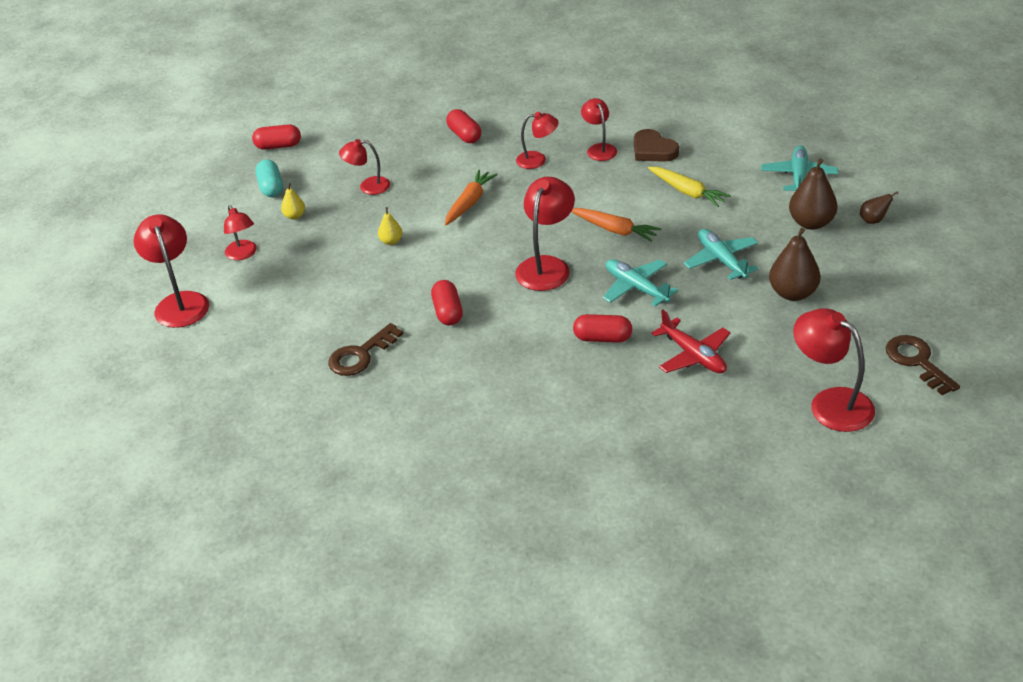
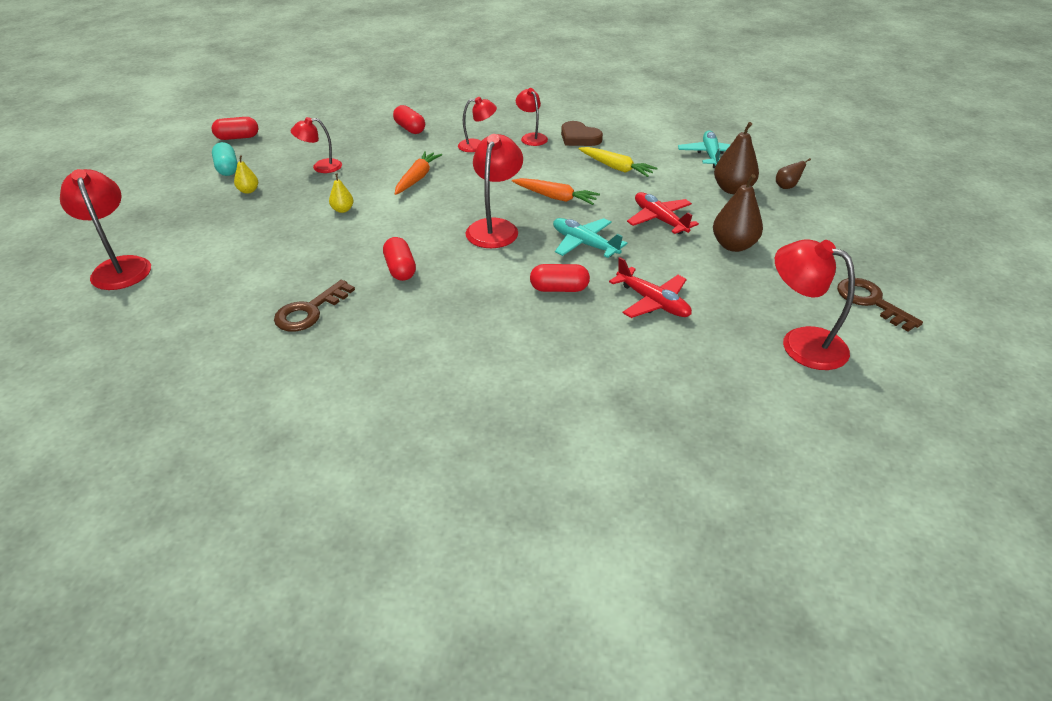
camera: 10 degrees left, 0 degrees up
(243, 254) = (193, 223): red lamp -> none
(721, 260) = (659, 220): turquoise plane -> red plane

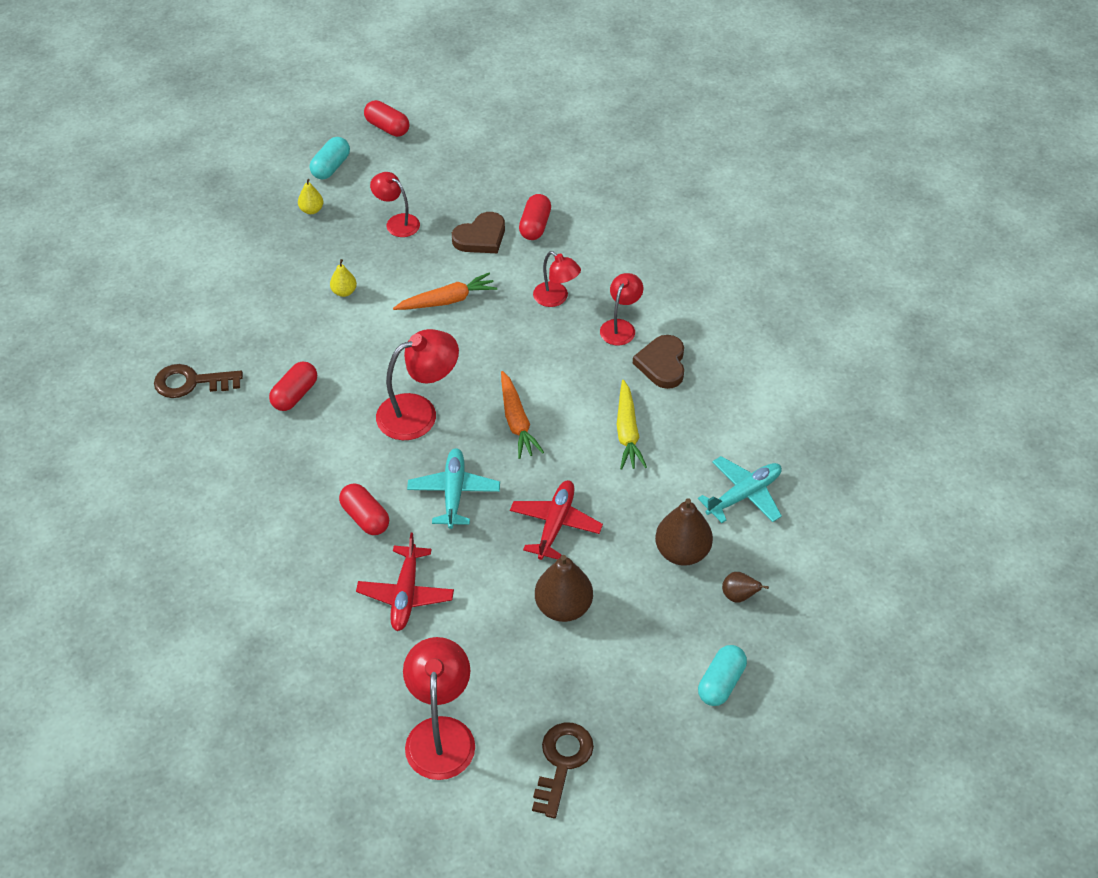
camera: 50 degrees right, 10 degrees up
(120, 266) = (142, 231): red lamp -> none
(387, 147) = (481, 237): none -> brown heart
(850, 219) = (721, 683): none -> turquoise capsule

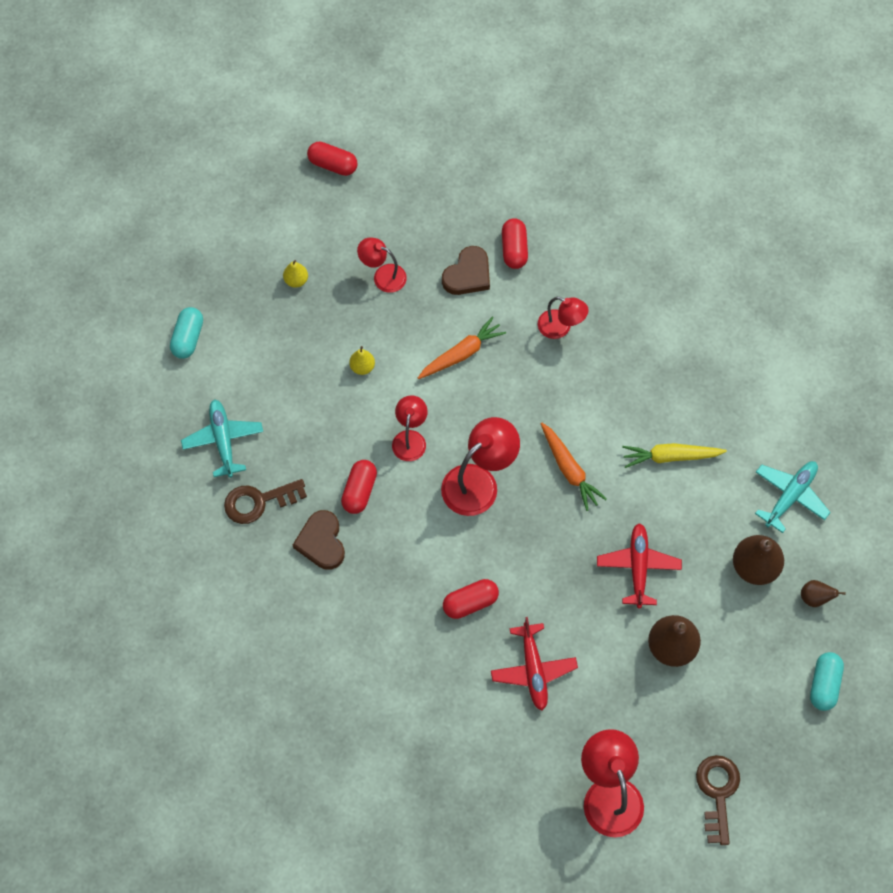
camera: 15 degrees left, 15 degrees up
(331, 167) = (295, 225): turquoise capsule -> turquoise capsule (188, 338)
(365, 517) = (470, 603): red capsule -> red capsule turned 60 degrees counterclockwise
(454, 492) = (539, 557): turquoise plane -> turquoise plane (223, 440)
(620, 327) = (629, 345): red lamp -> red lamp (410, 438)
(627, 432) = (670, 457): yellow carrot -> yellow carrot turned 105 degrees clockwise
(662, 364) = (678, 377): brown heart -> brown heart (321, 542)

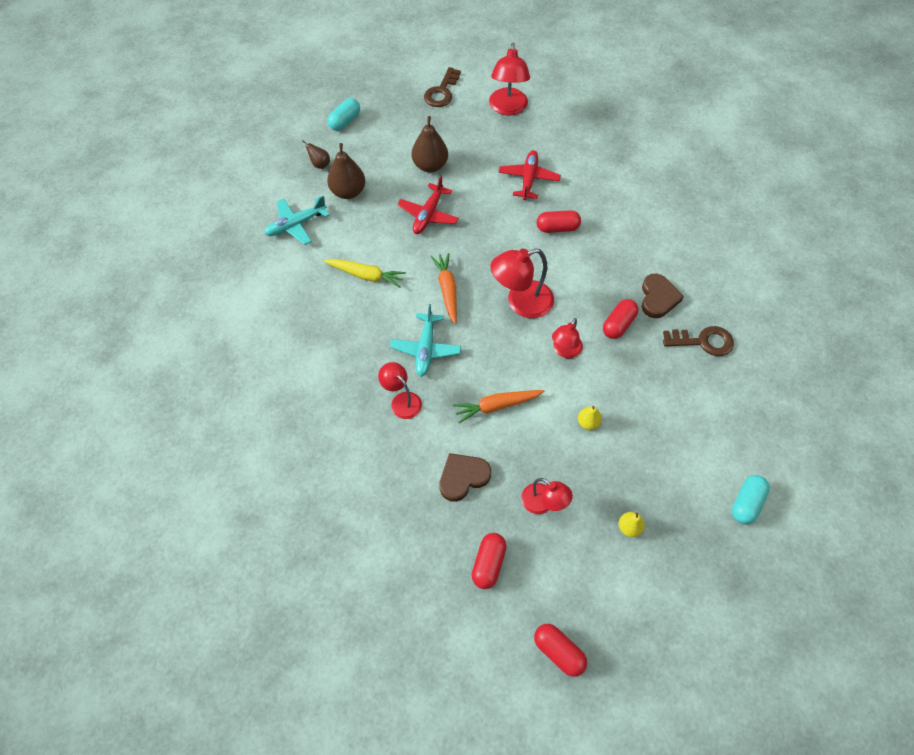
camera: 160 degrees left, 5 degrees down
(223, 440) = (726, 399): turquoise plane -> turquoise plane (426, 349)
(514, 249) = (410, 487): red capsule -> red capsule (488, 563)

